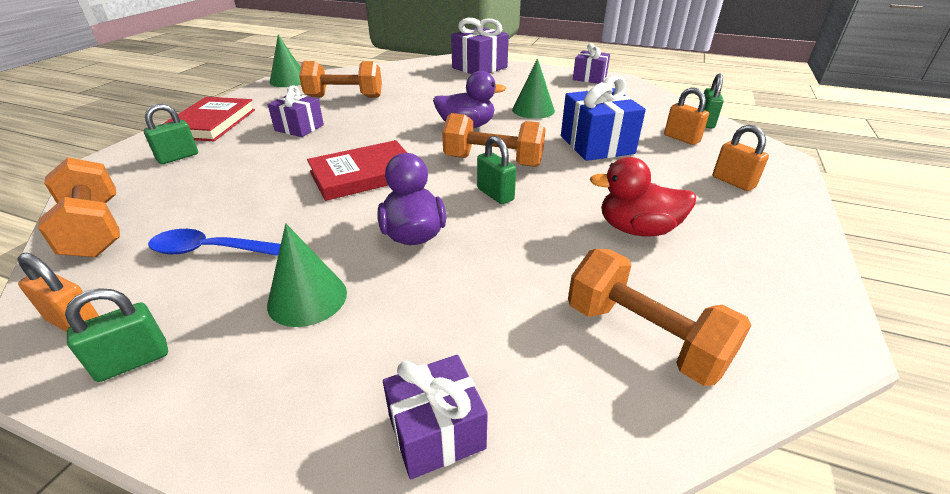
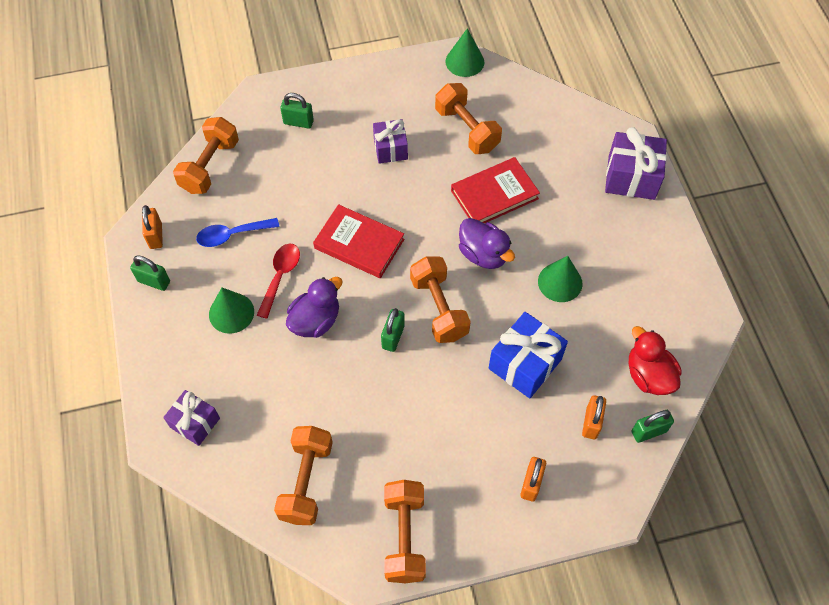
camera: 55 degrees right, 25 degrees up
(208, 250) = (232, 235): blue spoon -> blue spoon turned 75 degrees counterclockwise
(211, 123) = (353, 90): red book -> red book (494, 195)
(321, 236) = (280, 276): none -> red spoon
(589, 78) = (689, 287): purple gift -> none
(637, 229) = (411, 441): red duck -> red duck (648, 375)
(774, 282) = (404, 536): none -> orange dumbbell

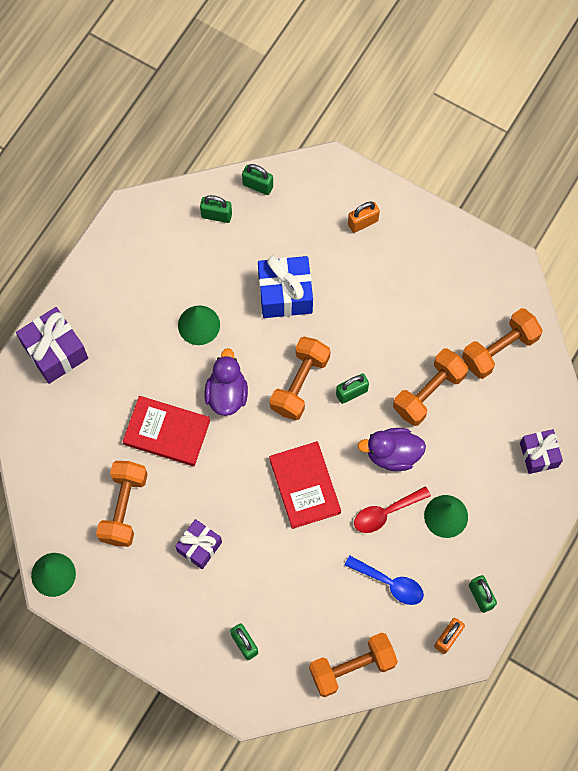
camera: 135 degrees left, 10 degrees up
(404, 536) = (470, 263): orange dumbbell -> orange dumbbell (429, 392)
(591, 423) = (286, 222): orange padlock -> none
(648, 375) = (216, 215): red duck -> green padlock

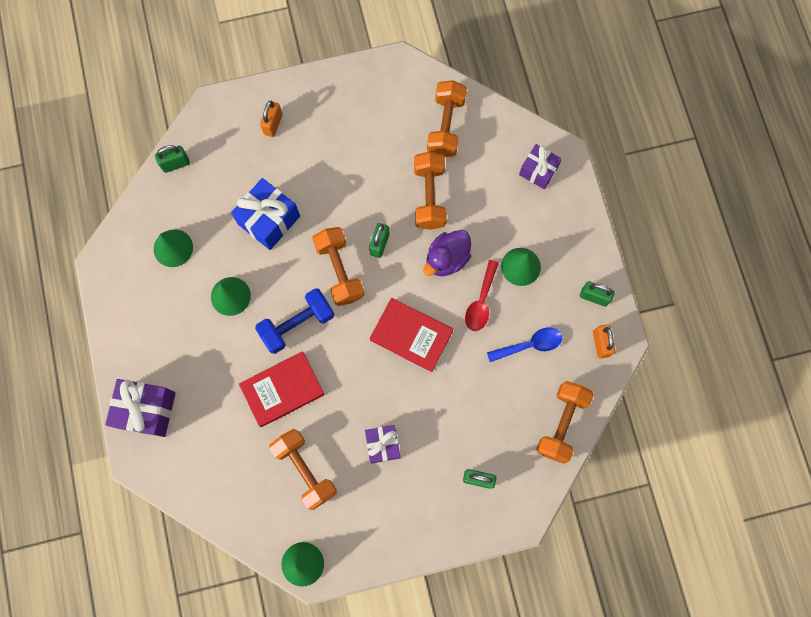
camera: 45 degrees left, 5 degrees up
(192, 248) = (173, 248): none -> green cone
(216, 215) = (167, 210): green padlock -> none
(227, 394) = (297, 324): purple duck -> blue dumbbell

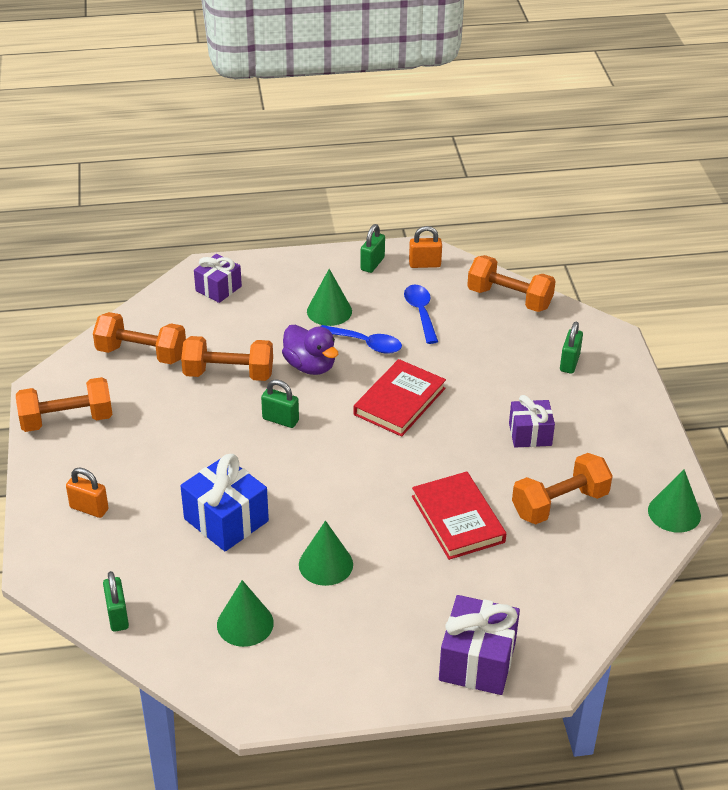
camera: 85 degrees left, 35 degrees down
(297, 324) = (373, 500): blue dumbbell -> none
(339, 271) = (308, 457): orange dumbbell -> orange dumbbell (67, 420)
(481, 302) = (366, 344): red spoon -> blue spoon

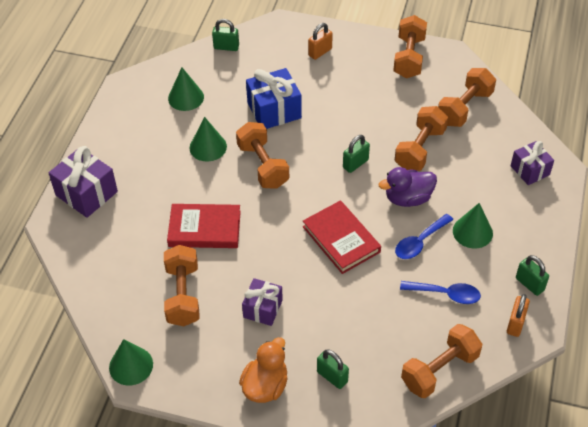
camera: 115 degrees right, 10 degrees up
(328, 499) = (263, 165): none -> orange dumbbell
(615, 404) = (265, 386): none -> orange duck

